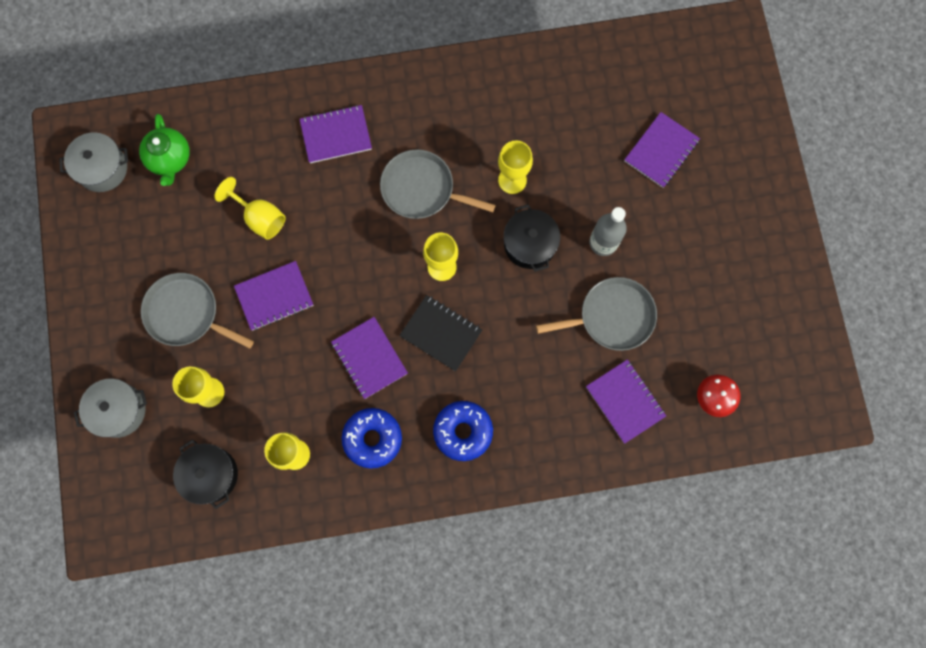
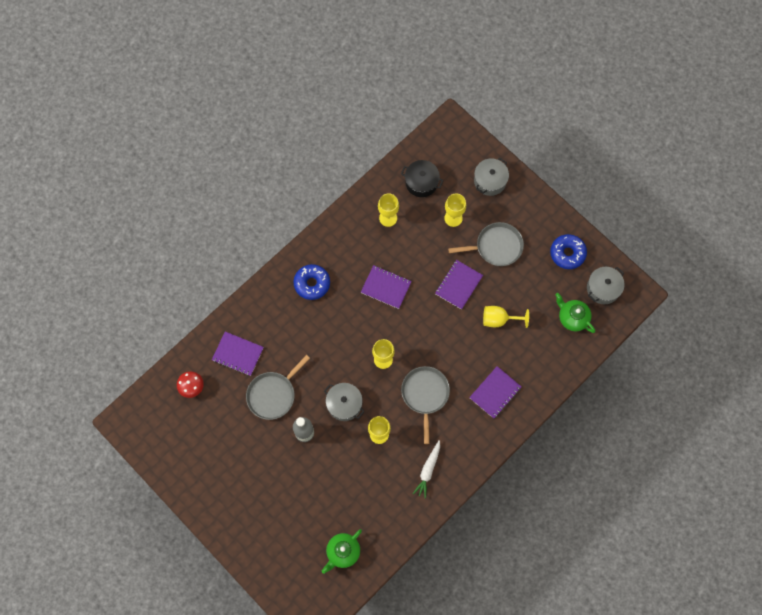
camera: 145 degrees right, 5 degrees down
(372, 438) = (355, 250): blue donut -> blue donut (567, 253)
(422, 189) = (425, 394): grey pan -> grey pan turned 75 degrees counterclockwise
(441, 333) = (358, 324): black notebook -> none
(484, 101) = (428, 470): none -> white carrot
(529, 244) = (344, 404): black pot -> grey pot
(648, 79) = (342, 552): none -> green teapot
(661, 151) = (306, 510): purple notebook -> none

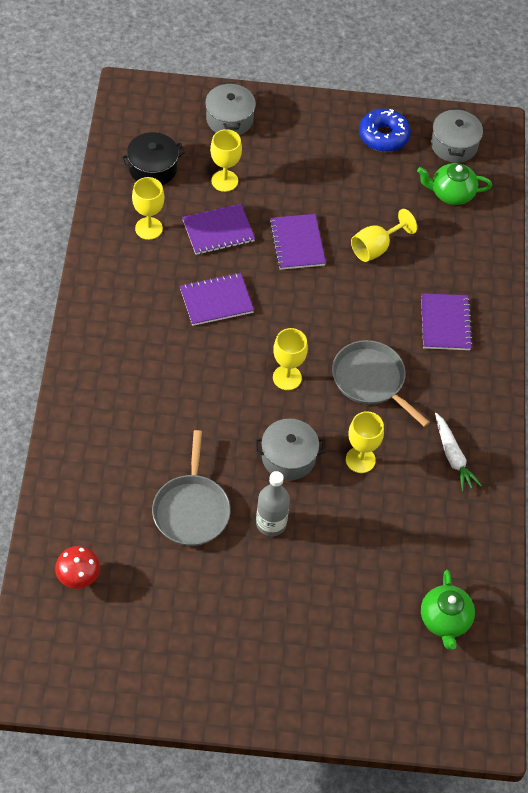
camera: 45 degrees left, 15 degrees down
(238, 354) = (103, 496): purple notebook -> purple notebook (218, 231)
(312, 284) = (123, 356): blue donut -> none
(496, 246) = (300, 178): grey pan -> none

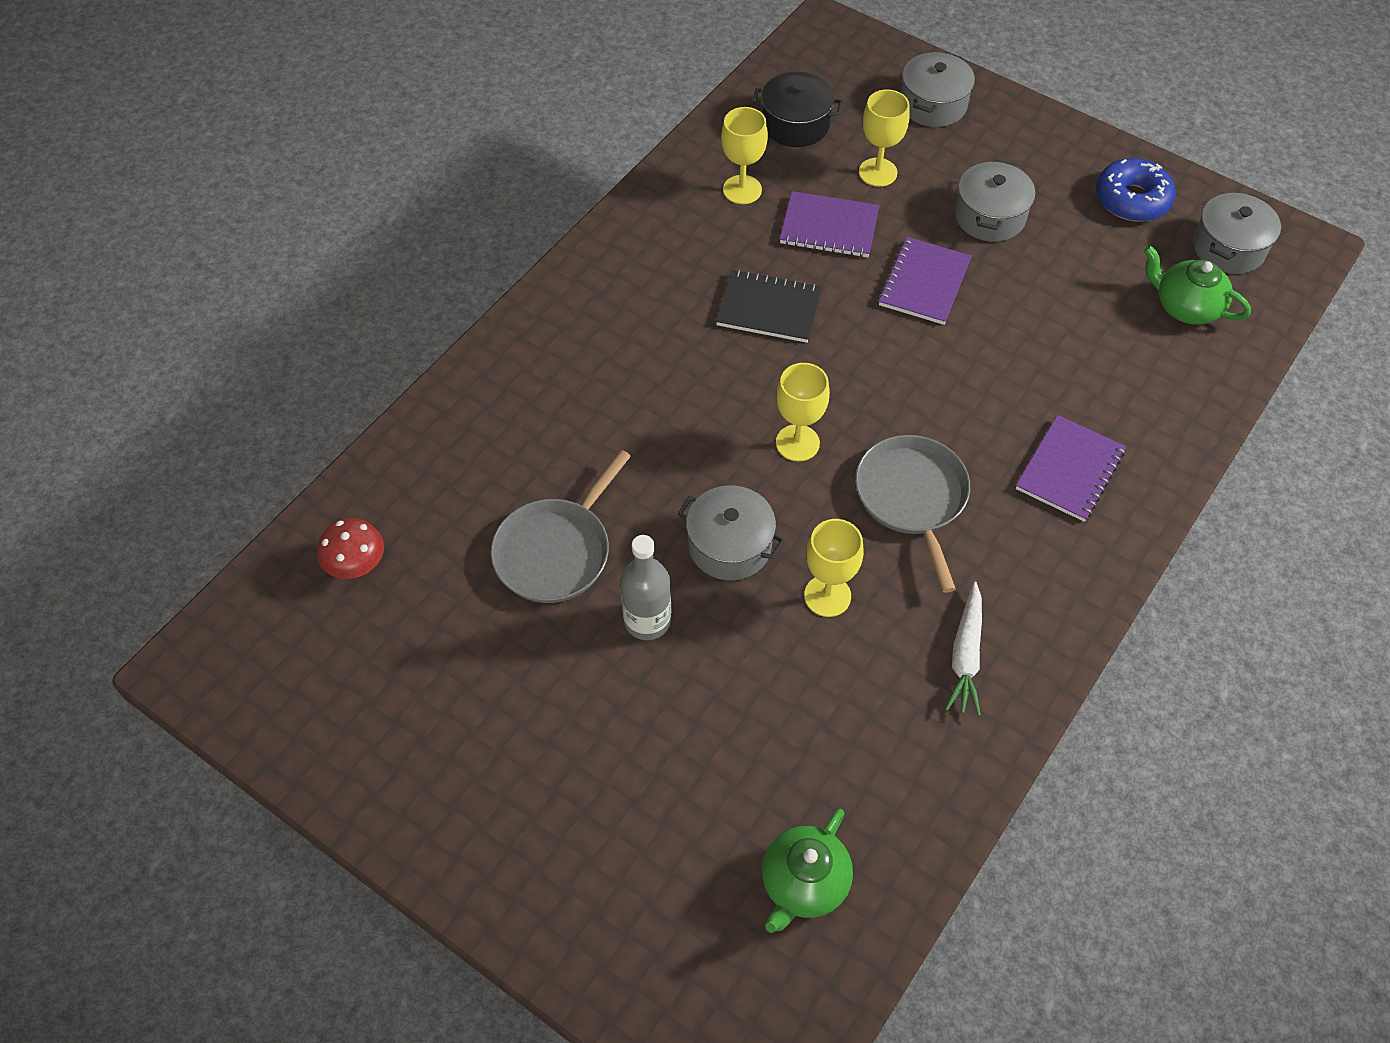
camera: 35 degrees right, 0 degrees up
(216, 301) = (769, 309): purple notebook -> black notebook
(309, 182) = (990, 216): none -> grey pot
(376, 248) = (1031, 332): yellow goblet -> none

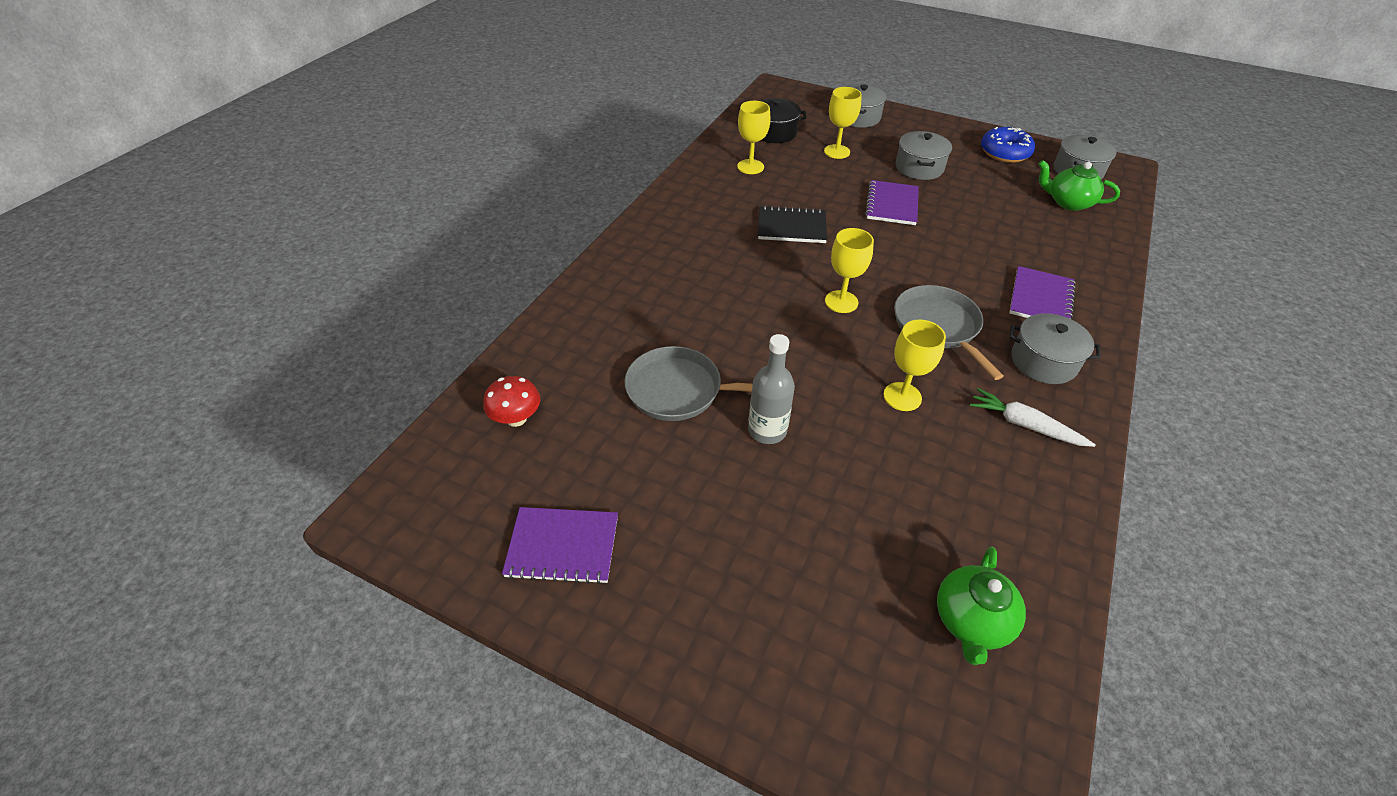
camera: 10 degrees left, 10 degrees down
(556, 551) = (679, 390): grey pan -> grey pan turned 75 degrees clockwise
(730, 545) = (815, 371): grey pot -> grey pot (1043, 361)
(829, 227) = (816, 181): purple notebook -> purple notebook (563, 546)
(965, 655) = (1024, 425): white carrot -> white carrot turned 120 degrees clockwise

